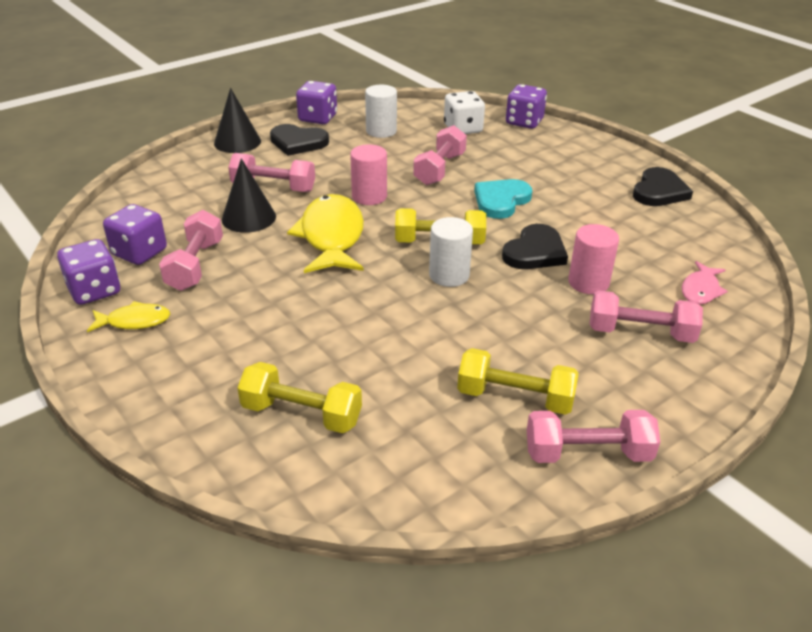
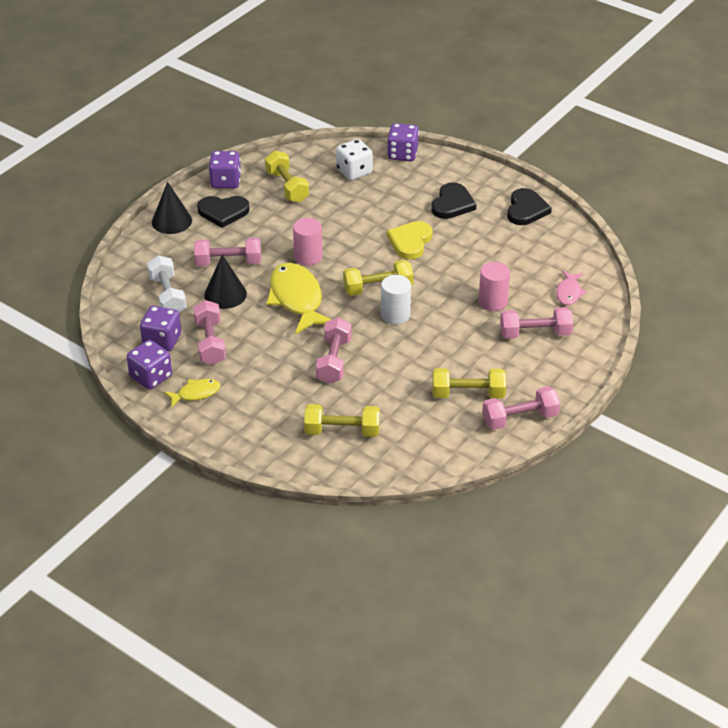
camera: 15 degrees left, 5 degrees up
(181, 208) = (167, 296): none -> white dumbbell
(381, 131) = (287, 186): white cylinder -> yellow dumbbell
(440, 169) = (352, 219): pink dumbbell -> pink dumbbell (334, 361)
(501, 201) = (410, 241): turquoise heart -> yellow heart
(535, 252) = (449, 283): black heart -> black heart (452, 204)

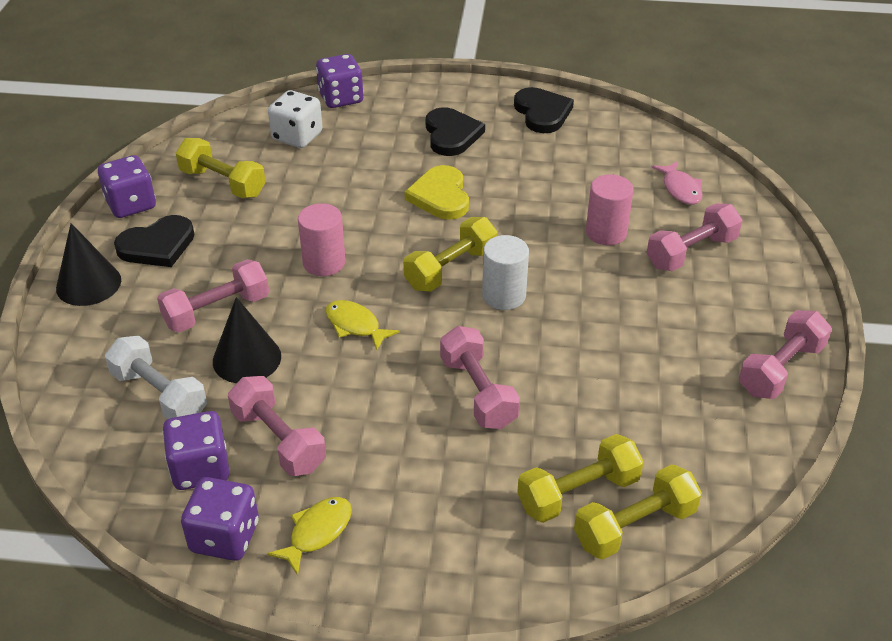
camera: 30 degrees left, 0 degrees up
(297, 299) = (355, 325): yellow fish -> yellow fish, size x0.51
(468, 394) = (689, 364): yellow dumbbell -> yellow dumbbell (635, 526)

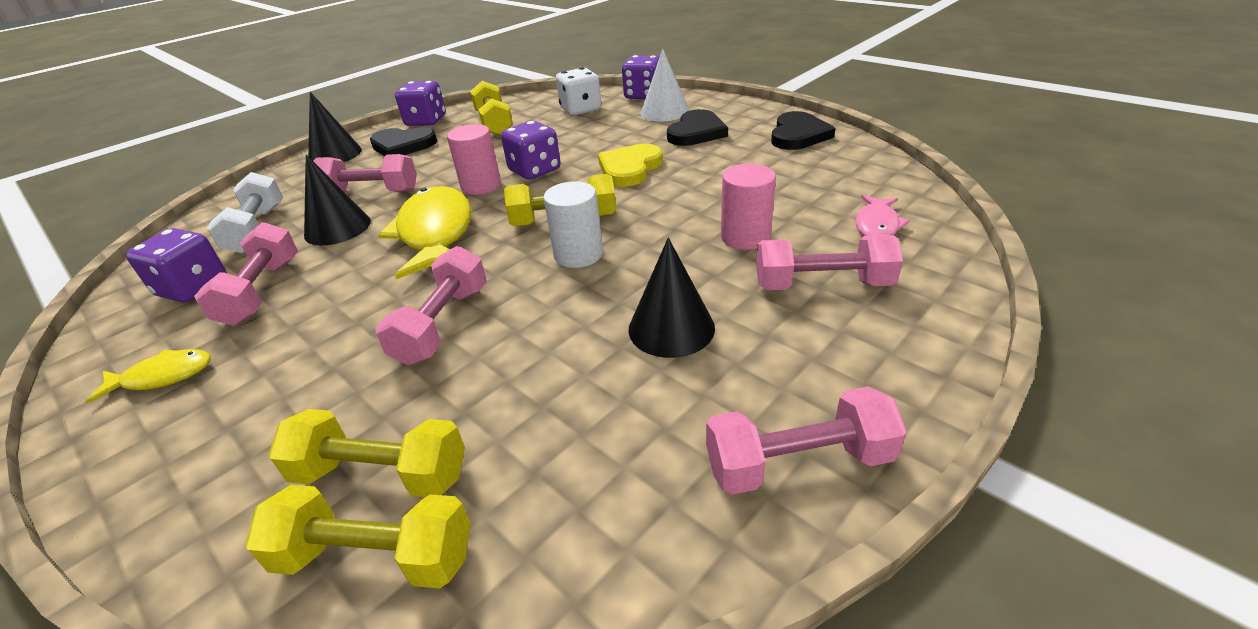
camera: 40 degrees right, 5 degrees down
(225, 537) = (119, 344): purple dice -> purple dice (535, 170)
(355, 325) = (436, 233): yellow fish -> yellow fish, size x1.95
(390, 116) = (664, 112): none -> white cone
(635, 324) = (671, 328): none -> black cone

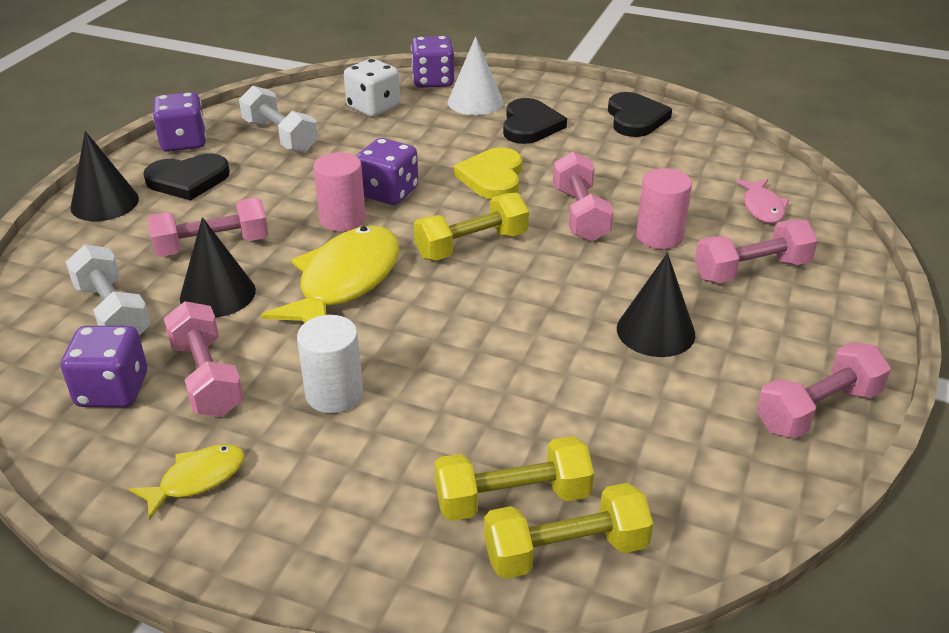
camera: 25 degrees left, 0 degrees up
(436, 233) = (344, 282): yellow fish -> yellow fish turned 60 degrees clockwise
(443, 324) = (445, 369): pink dumbbell -> pink dumbbell (580, 214)
(494, 123) = (280, 136): yellow dumbbell -> white dumbbell
(578, 255) = (517, 279): white cylinder -> white cylinder (334, 394)

